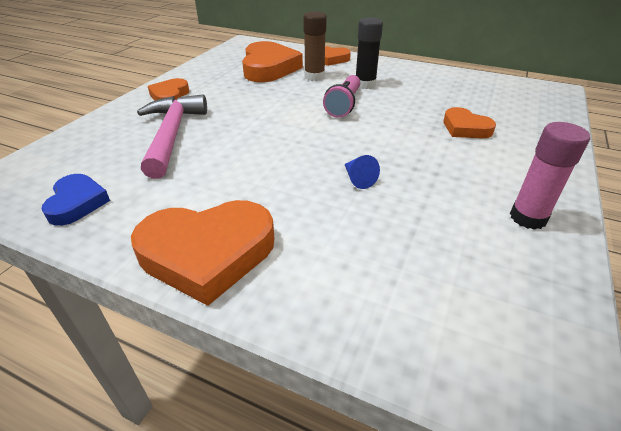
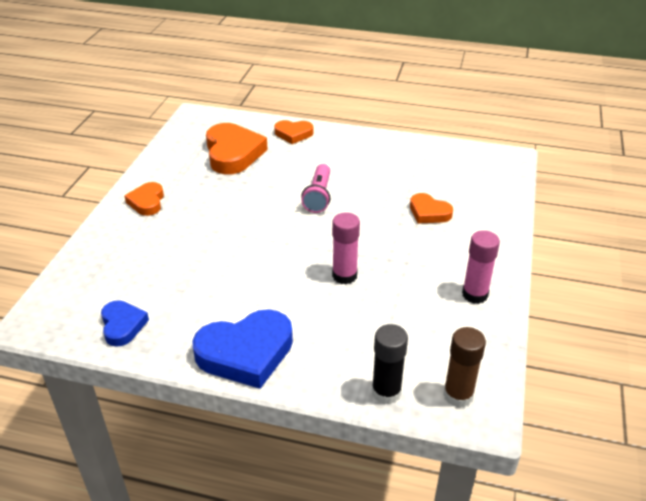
camera: 10 degrees left, 0 degrees up
(172, 134) = (170, 248): pink hammer -> none
(208, 253) = (246, 353): orange heart -> blue heart
(314, 77) = (282, 161): brown glue stick -> brown glue stick (458, 395)
(358, 179) = (344, 276): blue cone -> pink glue stick
(365, 84) = (334, 167): black glue stick -> black glue stick (386, 392)

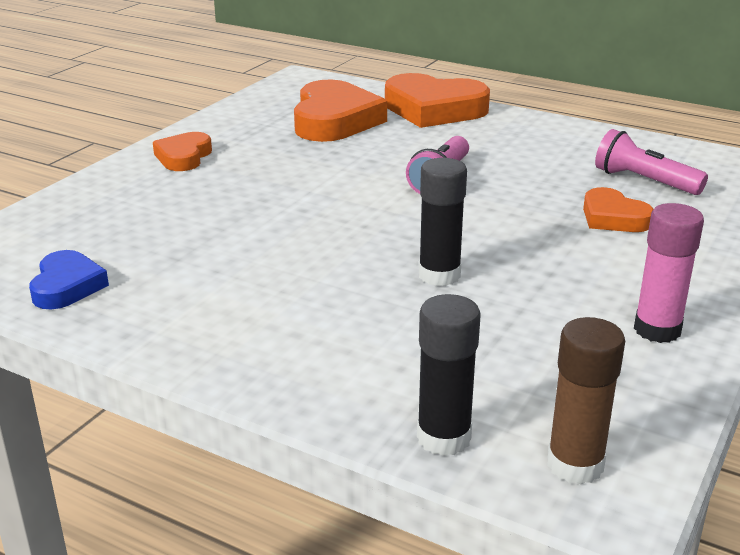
camera: 15 degrees right, 10 degrees down
(246, 353) = (233, 347): blue heart -> none
(293, 134) = (434, 109): orange heart -> orange heart, size x1.78
(344, 276) = (439, 275): pink glue stick -> black glue stick
(438, 179) = (644, 181): none -> pink flashlight

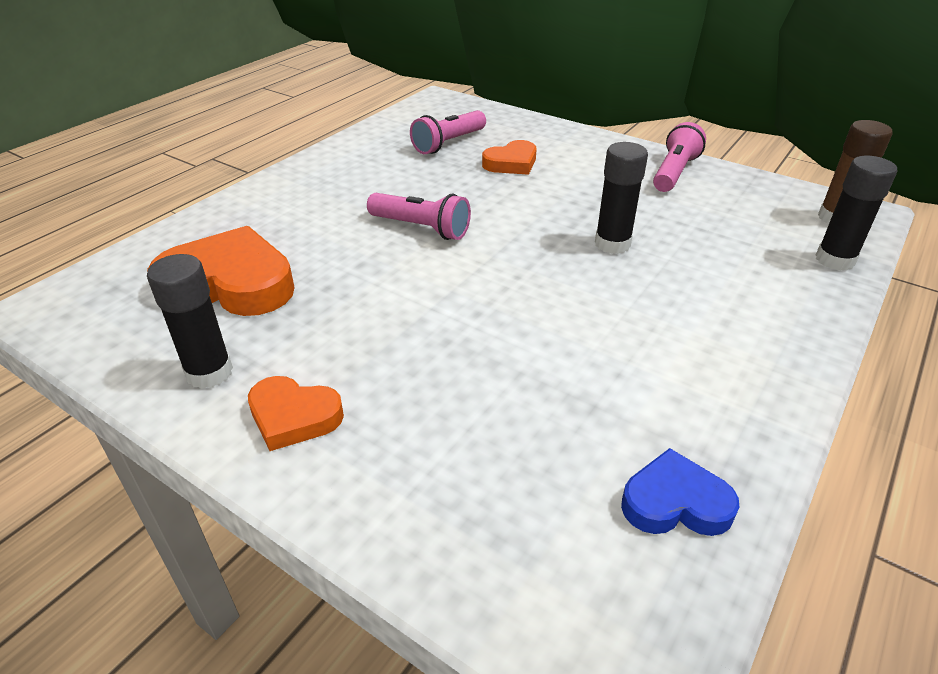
camera: 85 degrees left, 10 degrees up
(230, 129) = (209, 373): none -> black glue stick
(434, 109) = (236, 217): orange heart -> none
(657, 330) = (674, 172): pink glue stick -> pink flashlight

